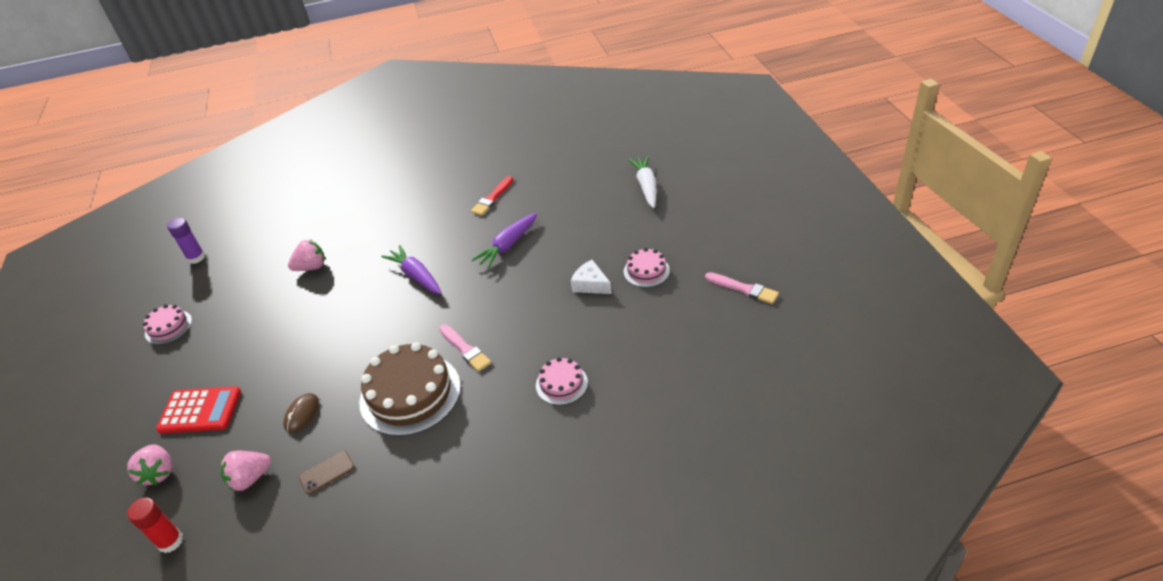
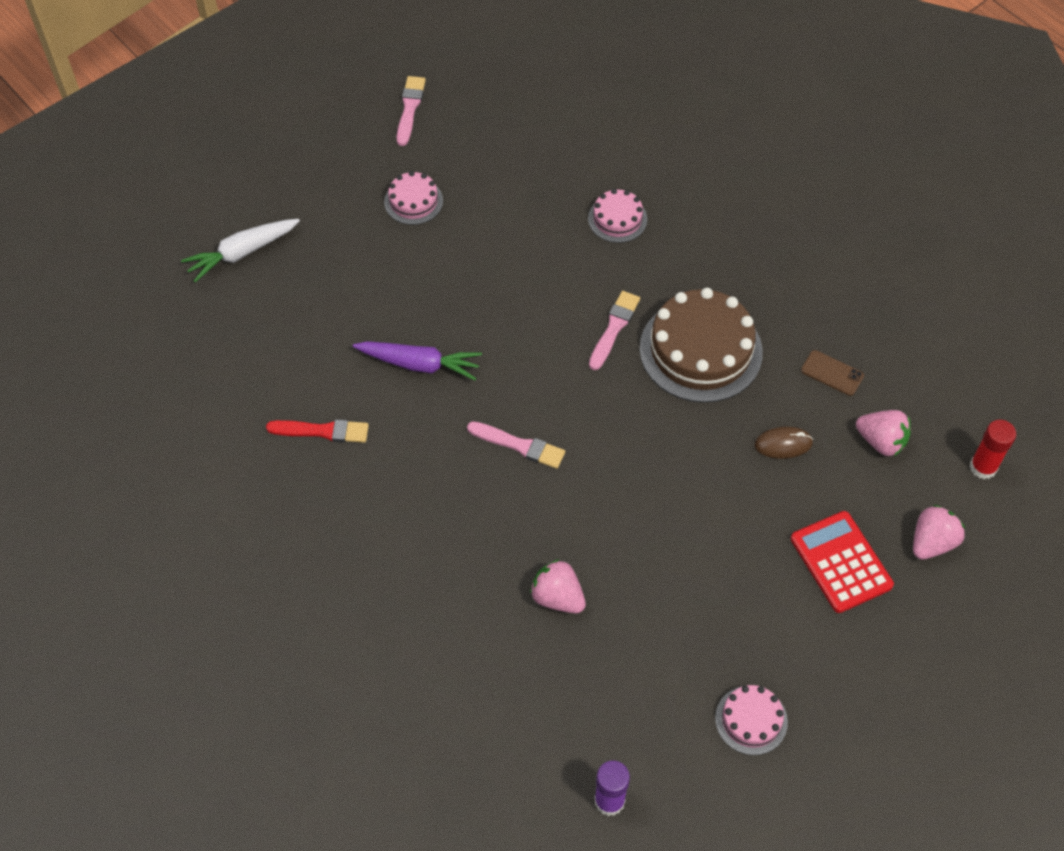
camera: 120 degrees left, 15 degrees up
(416, 276) = (519, 445): purple carrot -> pink brush
(591, 284) = (458, 247): white cheese -> none

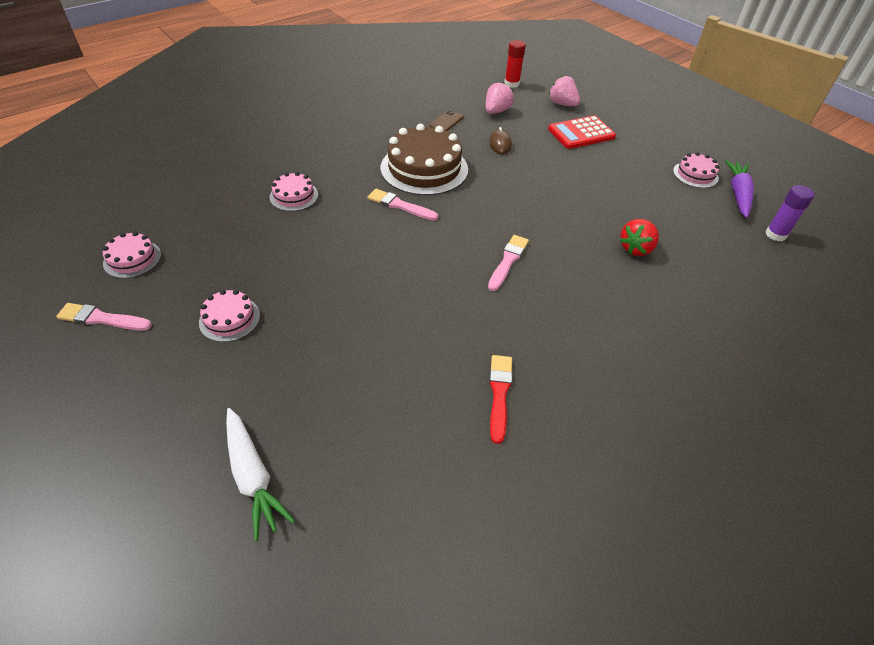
camera: 90 degrees left, 10 degrees down
(419, 364) = (425, 319): purple carrot -> purple carrot (738, 194)
(492, 106) = (132, 259): none -> pink cake
(557, 597) = (636, 248): pink strawberry -> red strawberry

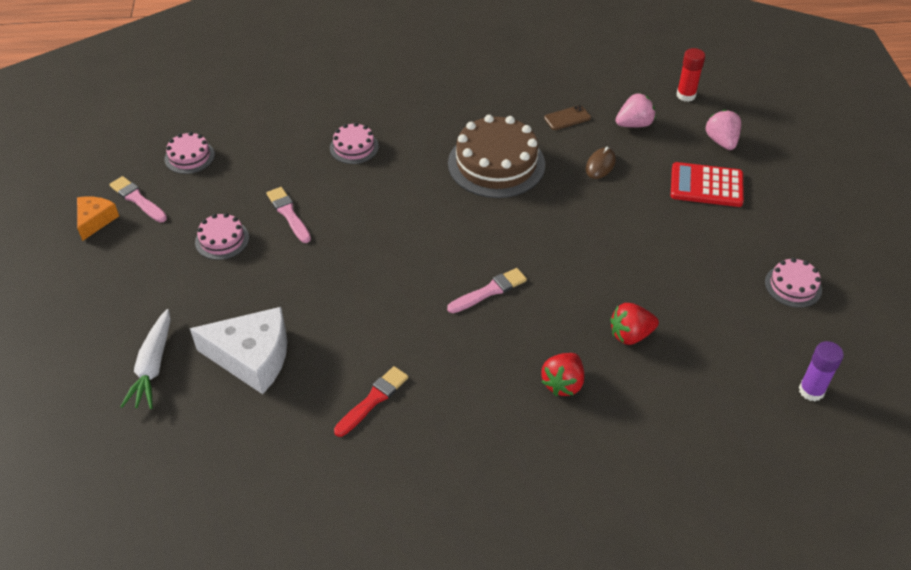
camera: 35 degrees right, 0 degrees up
(64, 359) = (95, 220): none -> orange cheese
(353, 413) = (252, 357): none -> white cheese
(400, 205) = (439, 194): pink brush -> pink brush (288, 213)
(628, 305) = (563, 383): none -> red strawberry
(738, 194) = (820, 329): purple carrot -> none

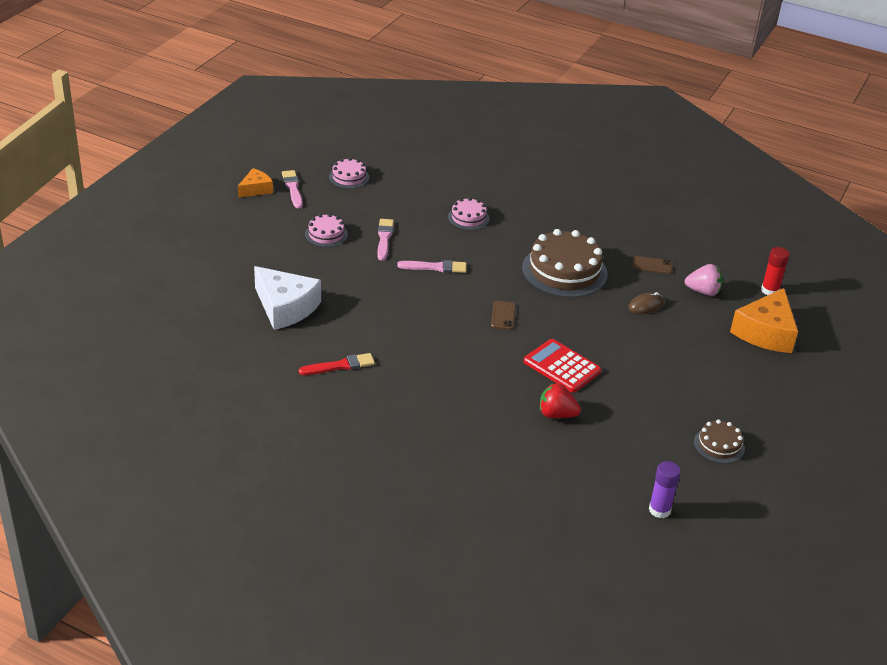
camera: 30 degrees right, 10 degrees down
(153, 366) = (221, 284): white carrot -> none
(483, 245) = (503, 315): none -> brown phone
(489, 291) = (480, 343): pink brush -> pink brush (435, 267)
(563, 383) = (477, 418): red strawberry -> none
(706, 186) = (719, 354): red calculator -> red calculator (561, 366)
(721, 141) = (765, 332): pink strawberry -> orange cheese
(793, 286) = (719, 445): pink cake -> brown cake

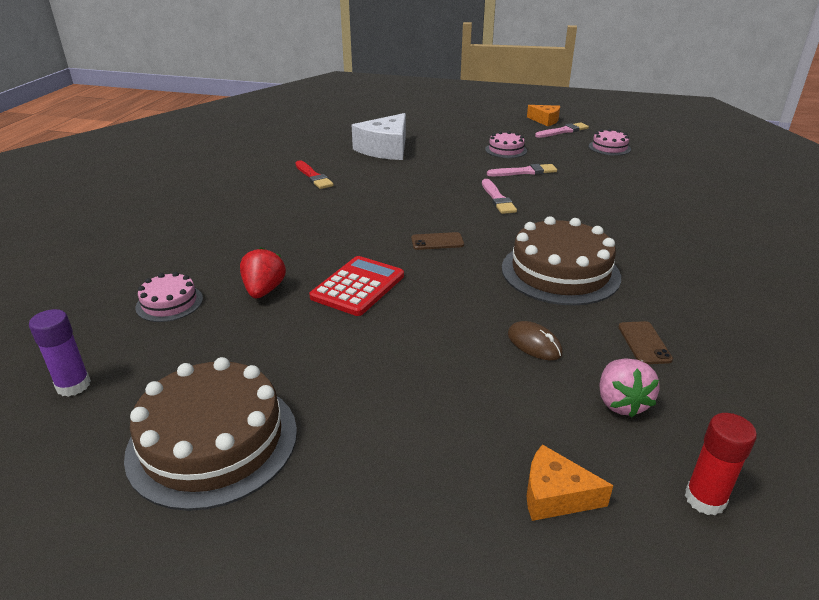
camera: 80 degrees right, 5 degrees down
(468, 218) = (608, 205): pink cake -> pink cake (169, 303)
(719, 445) = (213, 441): brown cake -> brown cake, size x1.96
(765, 332) = (555, 495): orange cheese -> orange cheese, size x0.56

